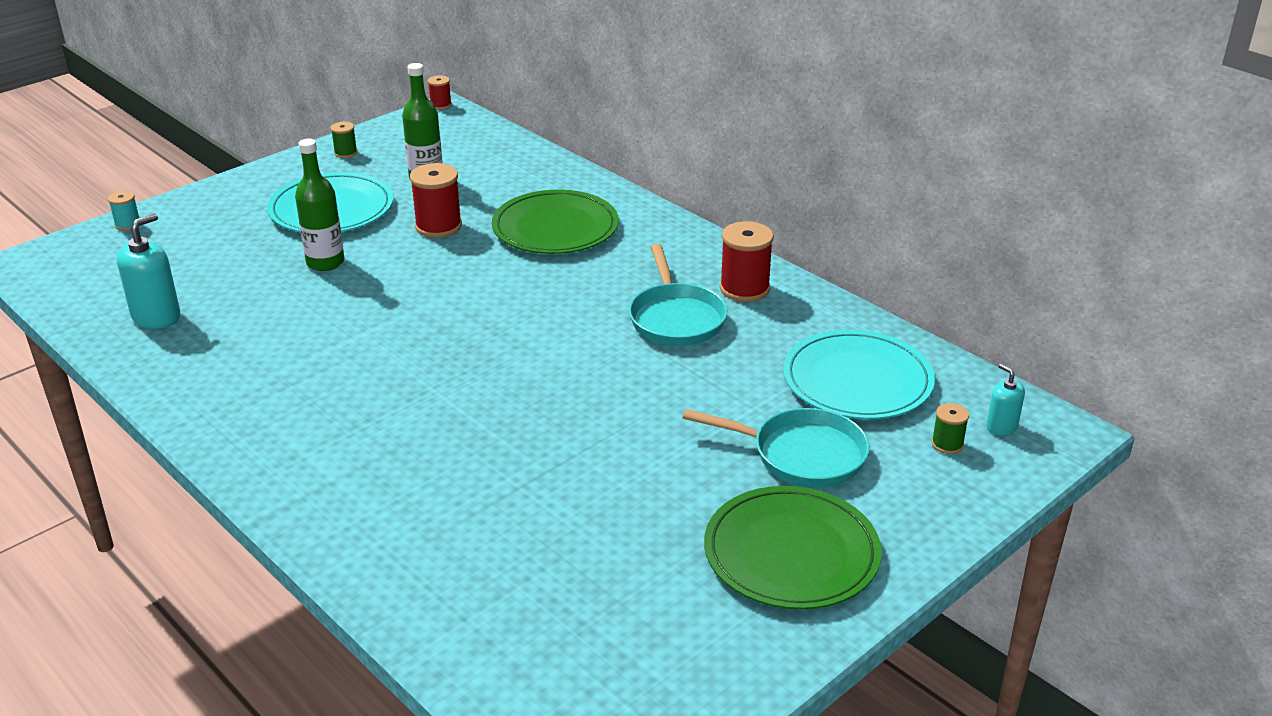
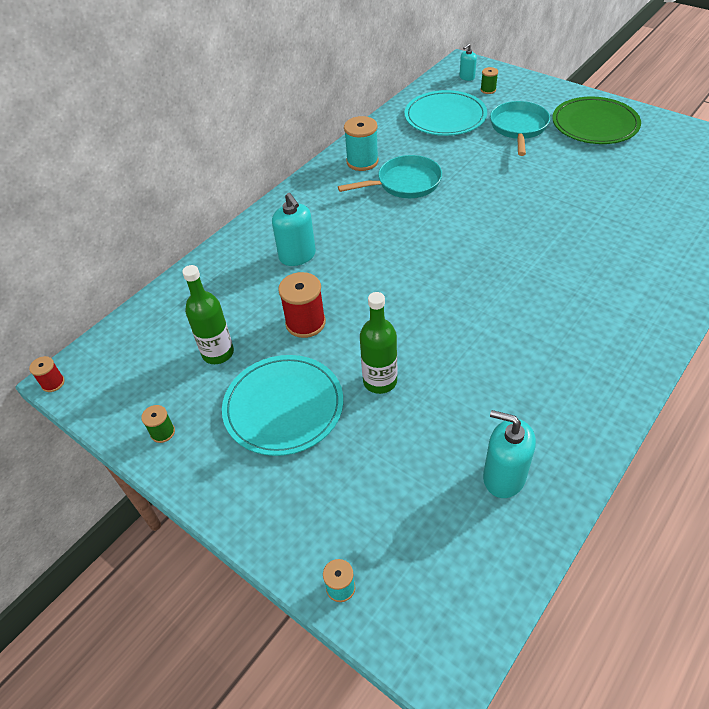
camera: 95 degrees left, 15 degrees up
(555, 228) = (297, 256): green plate -> turquoise soap dispenser
(744, 289) = (362, 161): red spool -> turquoise spool

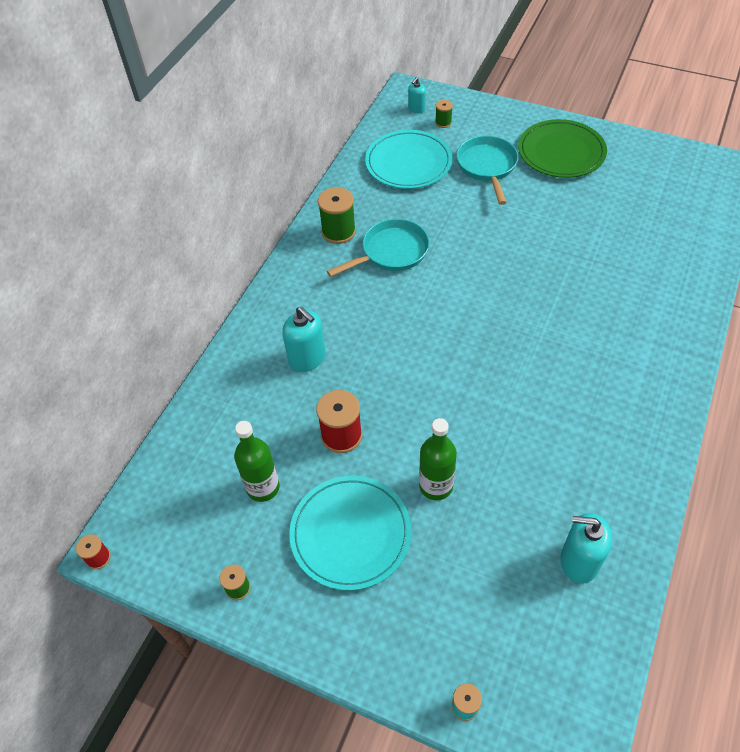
camera: 15 degrees left, 5 degrees up
(362, 161) = (338, 232): turquoise spool -> green spool

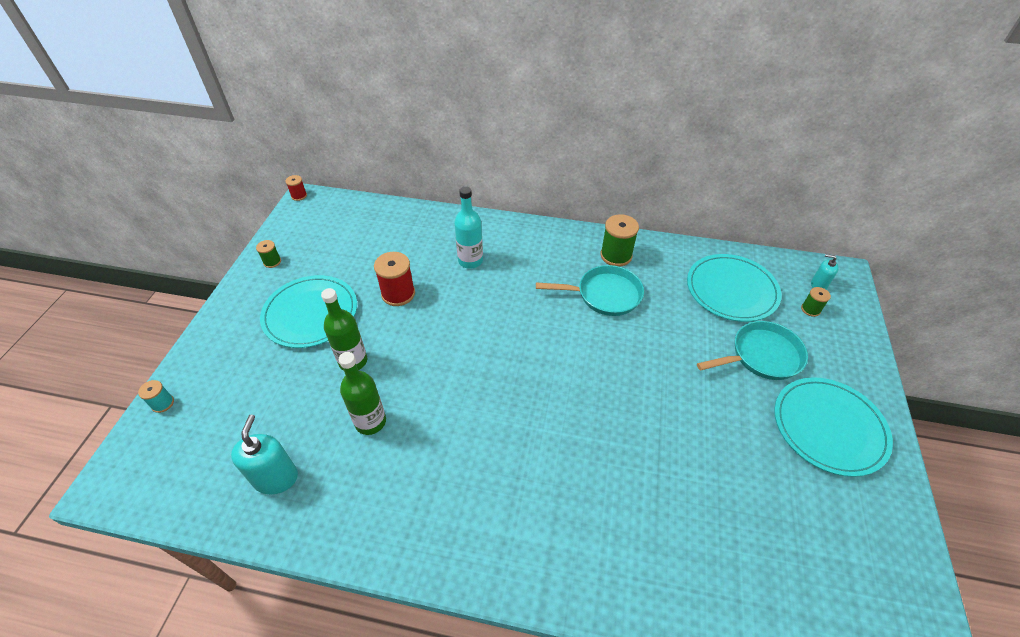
camera: 75 degrees right, 5 degrees down
(263, 487) = (350, 259): green bottle -> green bottle (370, 422)
(307, 358) = (470, 261): turquoise soap dispenser -> turquoise bottle
(391, 252) = (604, 295): turquoise pan -> turquoise pan turned 45 degrees counterclockwise
(561, 152) = (829, 427): green plate -> turquoise plate

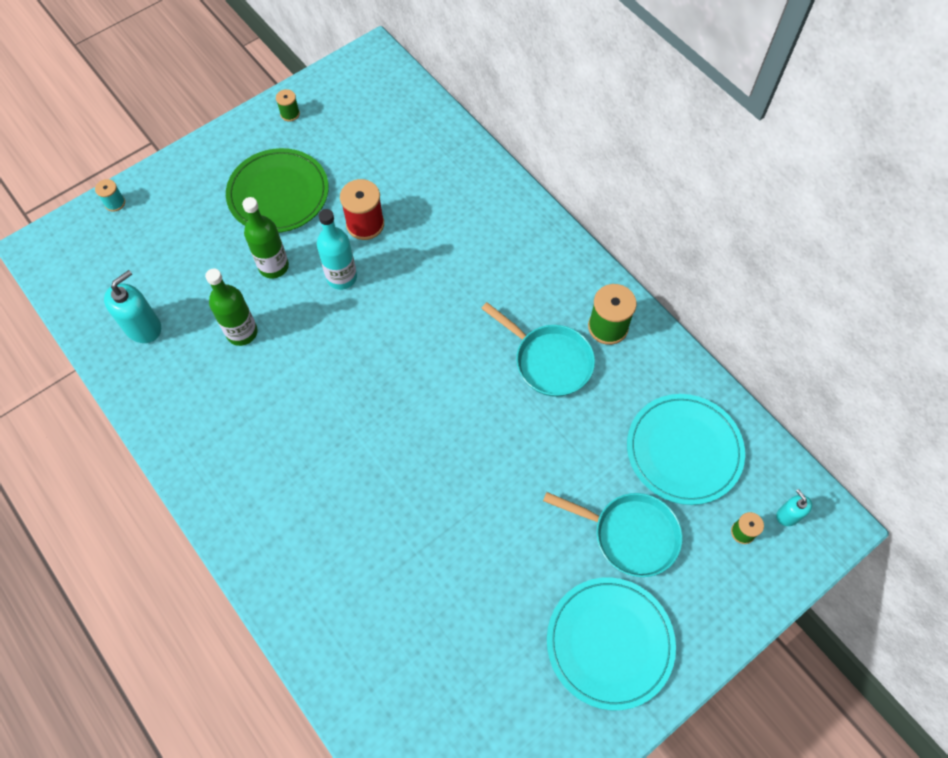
camera: 40 degrees right, 15 degrees up
(299, 196) = (371, 47): red spool -> none
(310, 313) = (278, 193): turquoise plate -> green plate
(470, 261) = (460, 233): turquoise bottle -> turquoise bottle (341, 277)

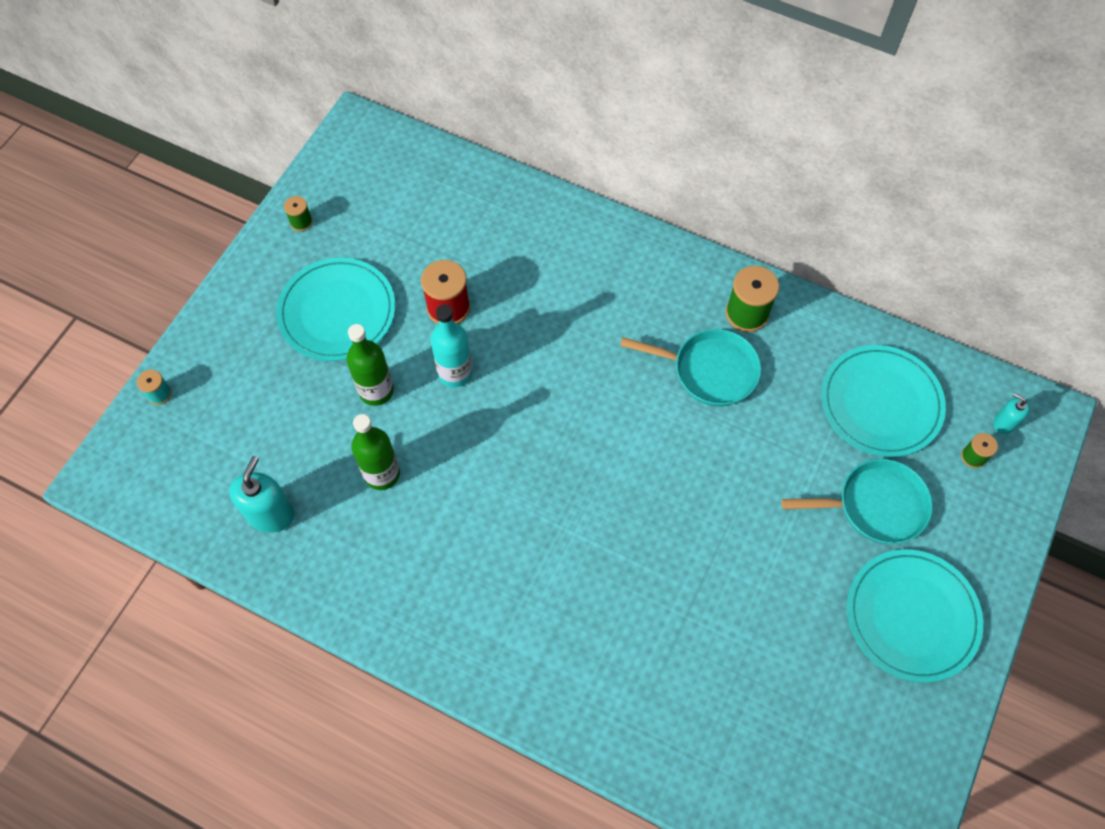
camera: 25 degrees left, 0 degrees up
(278, 193) = (337, 312): green plate -> turquoise plate

